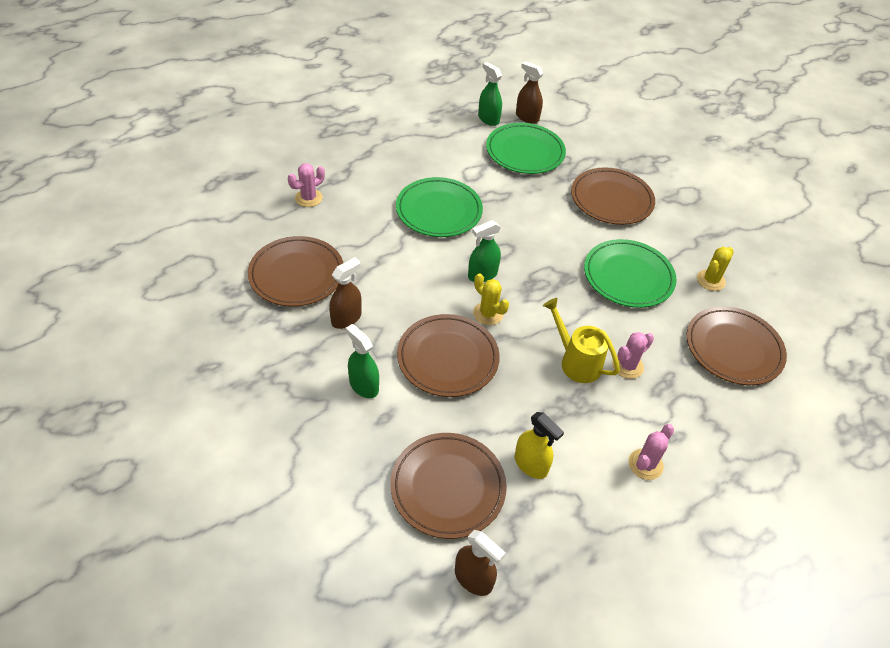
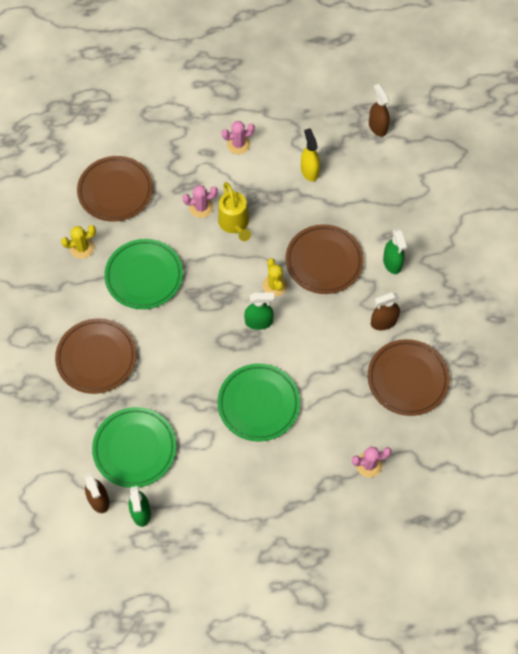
camera: 150 degrees left, 15 degrees up
(448, 487) = (367, 178): brown plate -> none

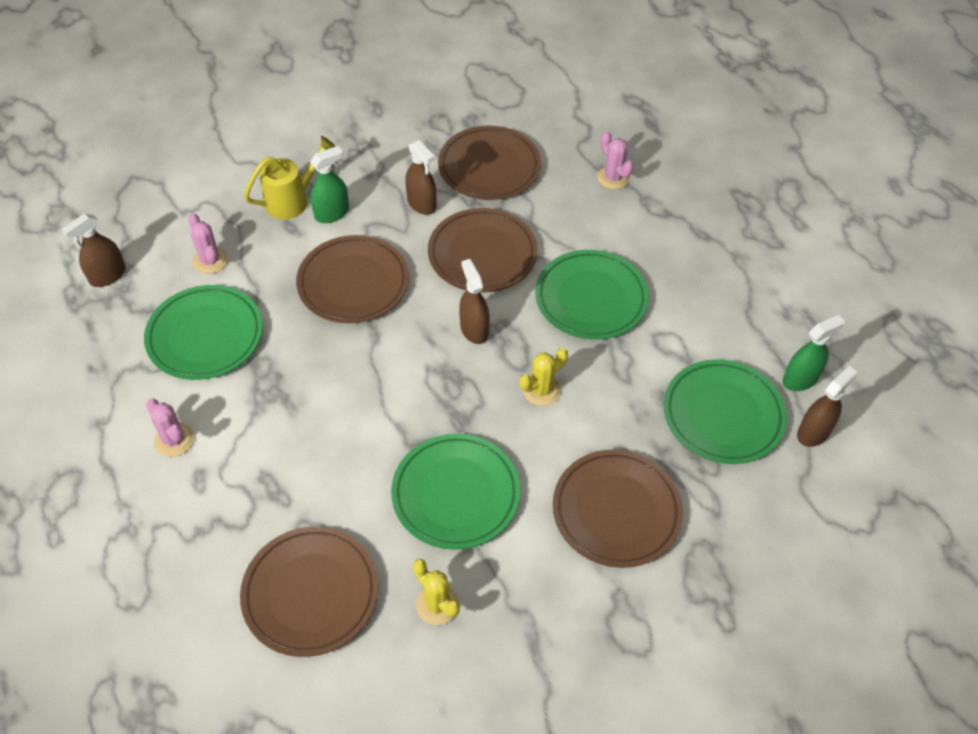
camera: 110 degrees left, 10 degrees down
(201, 207) = (308, 455): pink cactus -> pink cactus (210, 261)
(235, 224) = (325, 402): yellow watering can -> yellow watering can (293, 200)
(259, 322) = (474, 329): green spray bottle -> brown spray bottle
(275, 285) = (411, 327): yellow cactus -> yellow cactus (541, 390)
(309, 171) = (205, 336): yellow spray bottle -> green plate
(322, 347) = (482, 254): none -> brown plate

